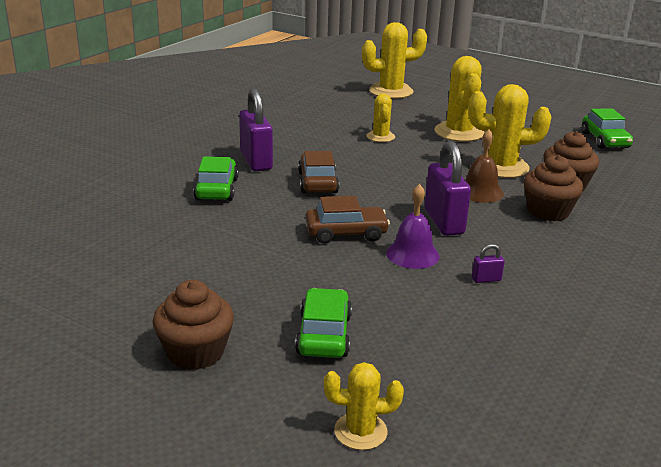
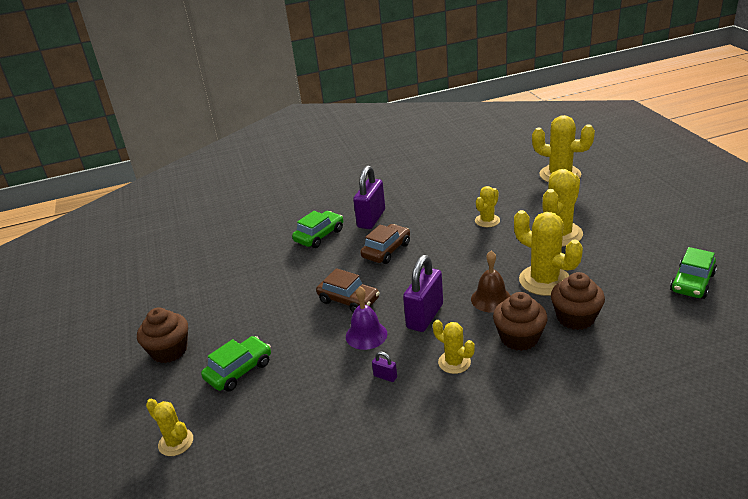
camera: 45 degrees right, 5 degrees up
(527, 246) = (454, 362): none -> yellow cactus

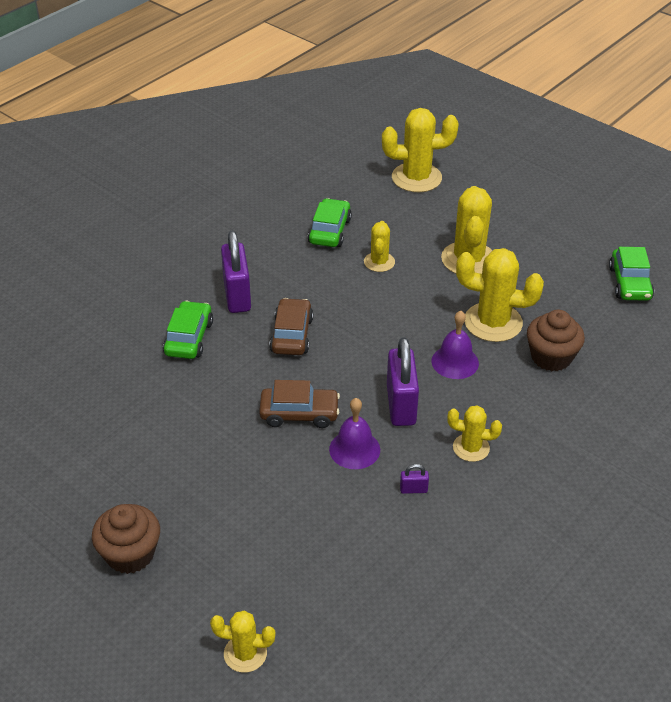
camera: 35 degrees left, 10 degrees up
(239, 370) = (243, 544): green car -> green car (329, 231)
(491, 299) = (455, 362): brown bell -> purple bell
(519, 338) = (514, 398): brown cupcake -> none

